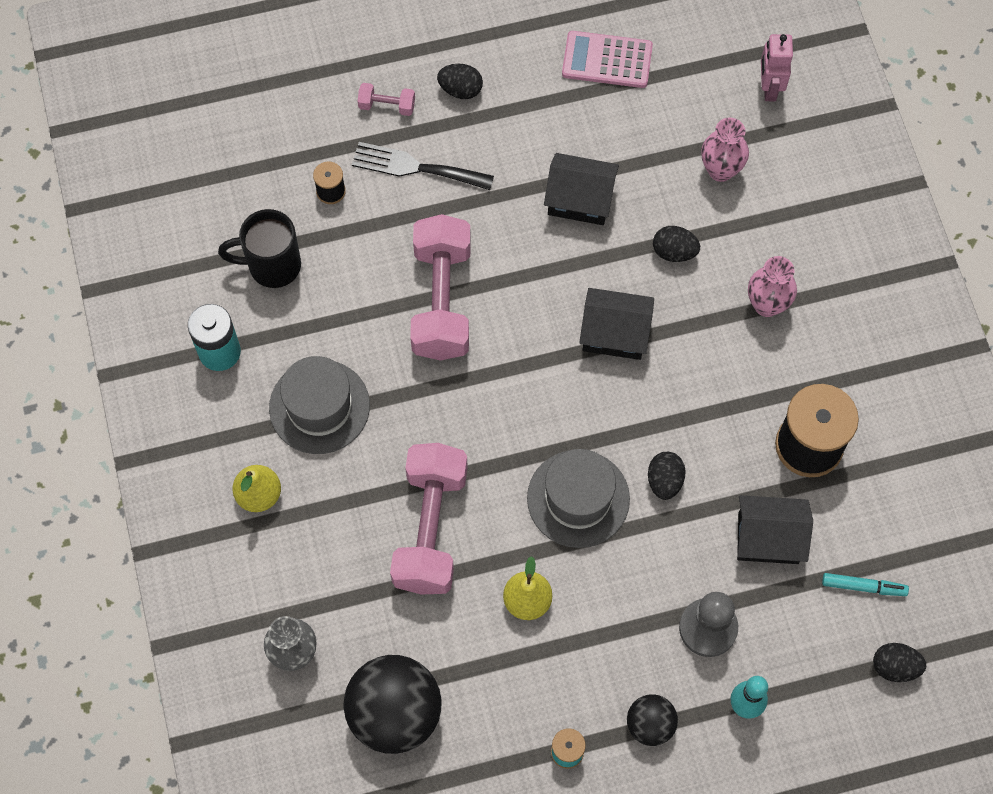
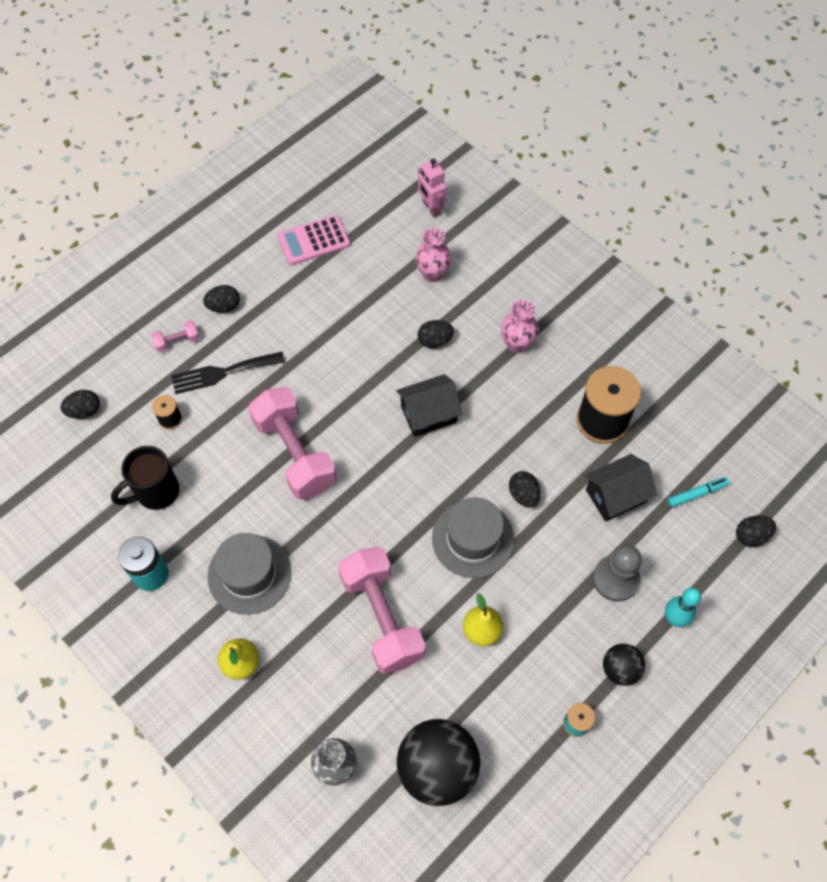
camera: 30 degrees left, 5 degrees down
(246, 135) = (84, 411): none -> black egg
(580, 199) = (350, 338): black house -> none

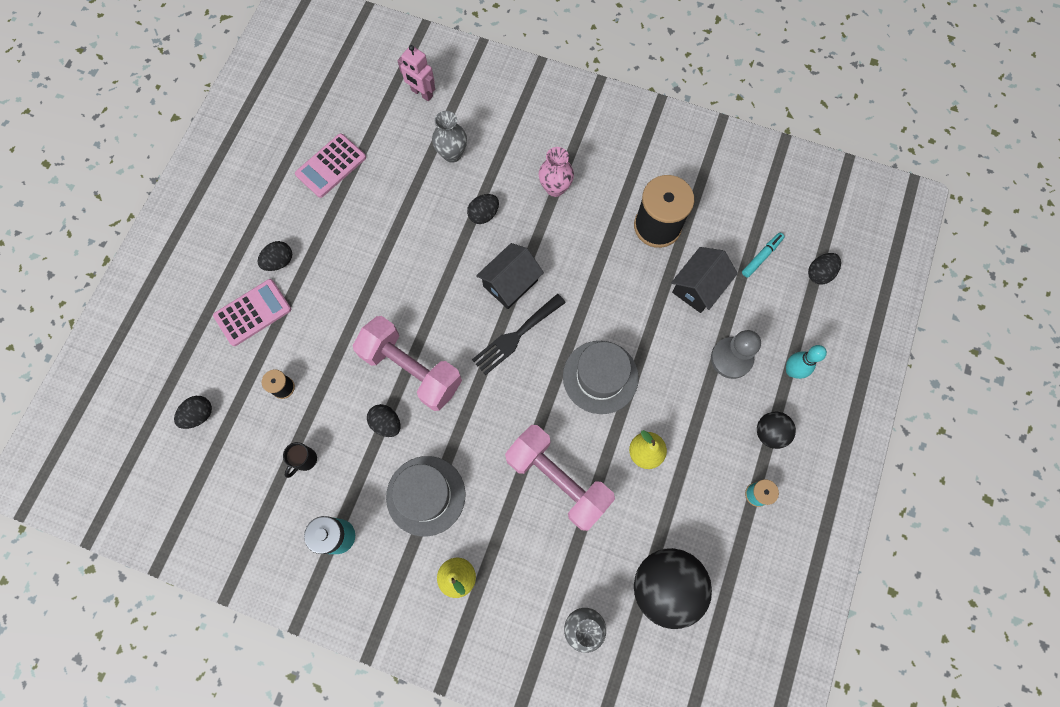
camera: 25 degrees left, 10 degrees up
(156, 492) = (305, 460): black mug -> black mug, size x0.56
(177, 341) = (253, 313): pink dumbbell -> pink calculator
(222, 373) = (309, 324): black fork -> black fork (516, 336)
(432, 274) = (452, 154): pink vase -> grey vase
(523, 495) = (624, 319): black egg -> black egg (386, 423)

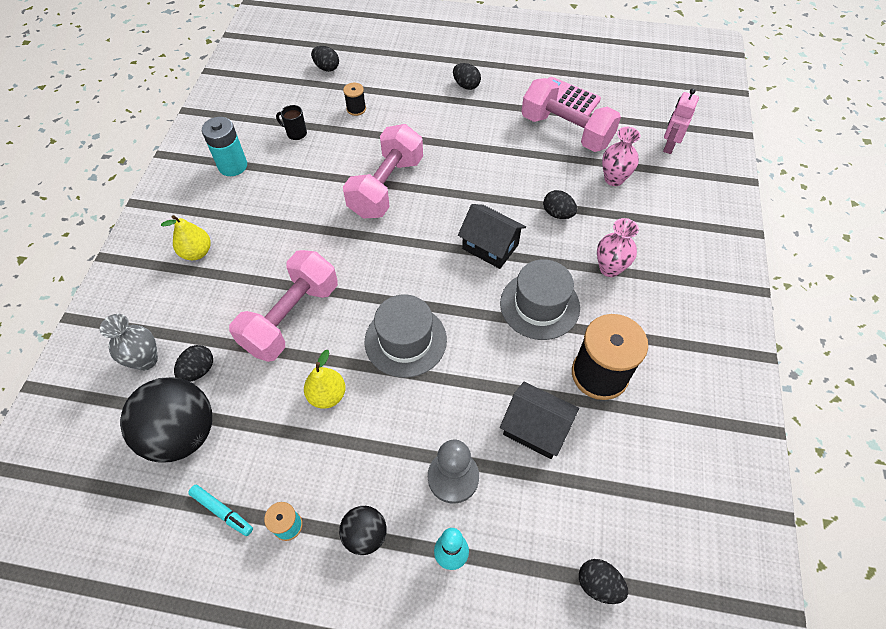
camera: 80 degrees right, 15 degrees down
(253, 313) = (417, 79): pink calculator -> none
(377, 179) = (566, 131): none -> pink dumbbell
(386, 423) = (333, 179): black egg -> black egg (199, 370)
(426, 495) = (270, 217): grey hat -> grey hat (539, 305)
(452, 154) = (614, 179): grey vase -> pink vase
(516, 336) = (435, 260): black fork -> none
(761, 256) = (599, 501): turquoise marker -> turquoise marker (222, 511)

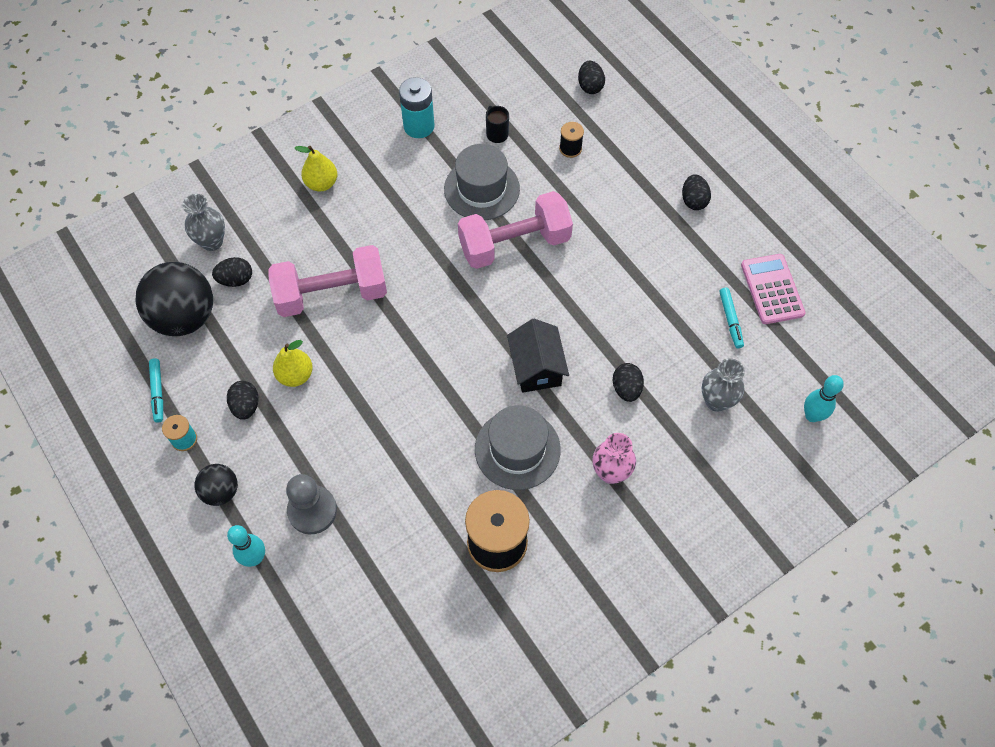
camera: 45 degrees right, 5 degrees up
(405, 340) = (389, 384): grey hat -> grey hat (481, 189)
(535, 428) = (404, 534): black house -> none
(566, 131) = (730, 320): pink dumbbell -> turquoise marker
(598, 584) = (322, 671): black egg -> black egg (246, 406)
(614, 179) = (716, 401): pink vase -> grey vase
(669, 145) = (812, 415): pink robot -> turquoise bowling pin

